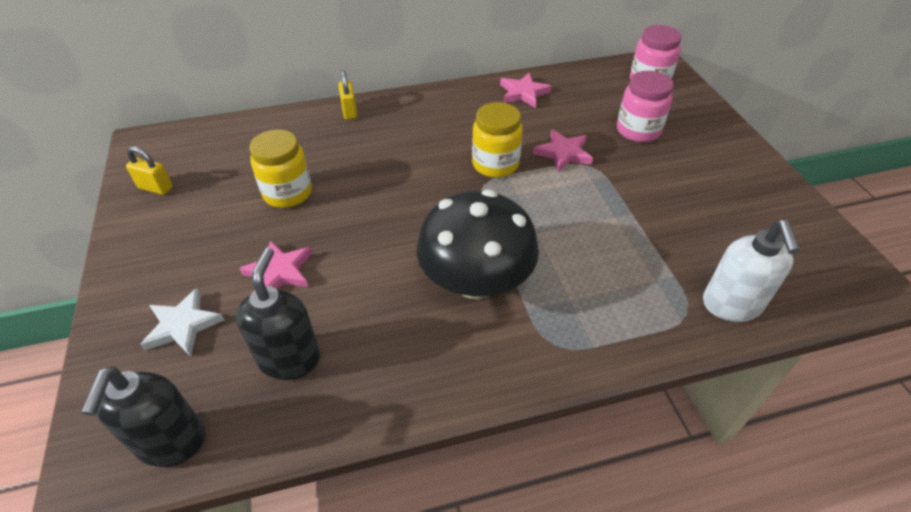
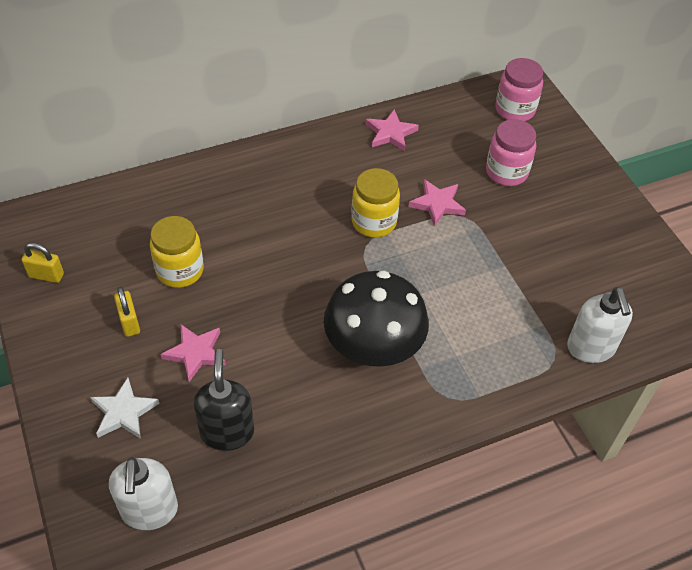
camera: 10 degrees left, 5 degrees up
(171, 442) = (149, 511): black soap dispenser -> white soap dispenser
(349, 111) = (217, 169): yellow padlock -> yellow padlock (129, 322)

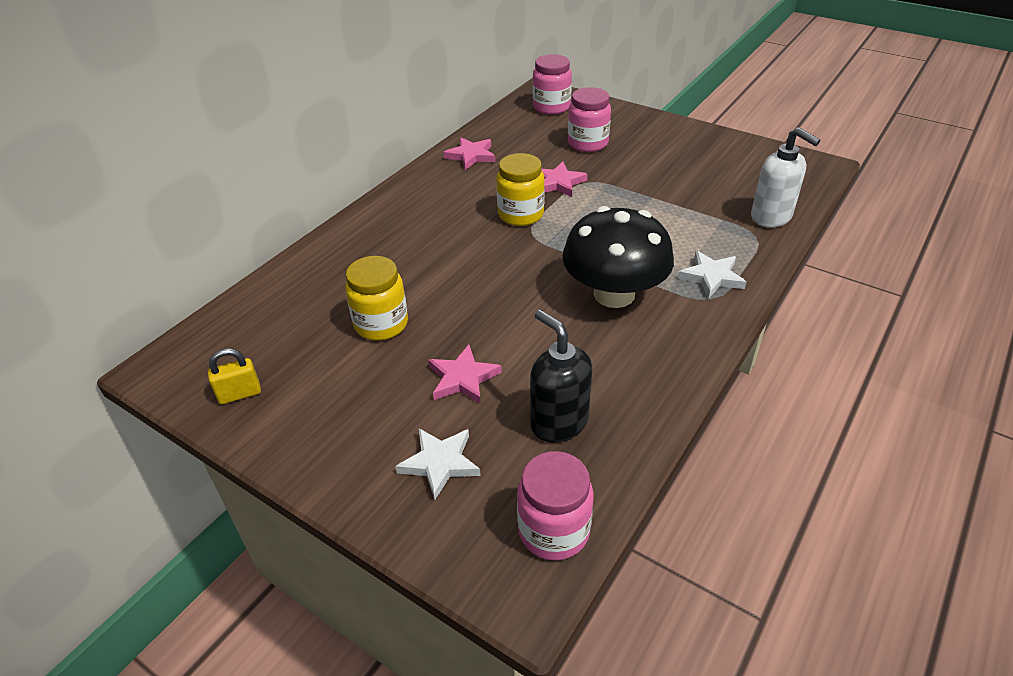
camera: 30 degrees left, 10 degrees down
(129, 322) = (371, 388): yellow padlock -> none
(149, 511) = (553, 531): white soap dispenser -> pink jar
(470, 377) = (711, 277): none -> white star

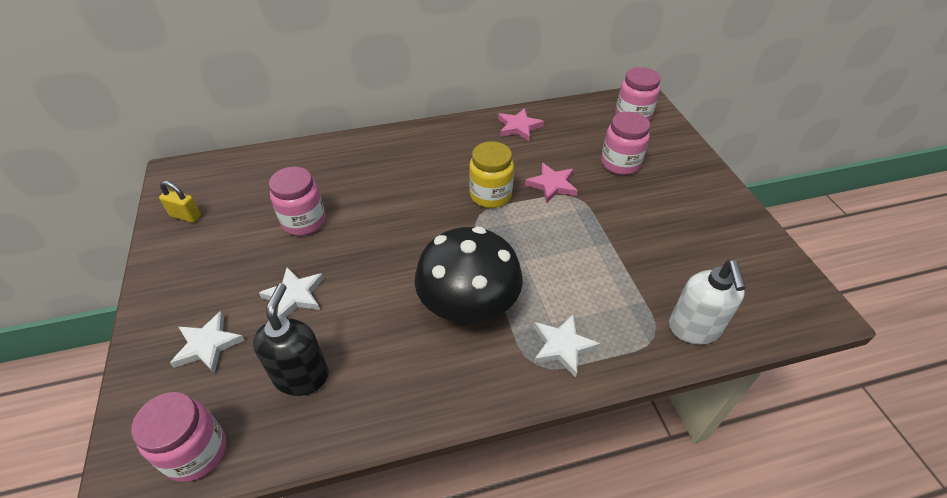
camera: 40 degrees right, 5 degrees up
(381, 324) = (304, 221): yellow jar -> pink jar
(463, 378) = (295, 295): pink star -> white star

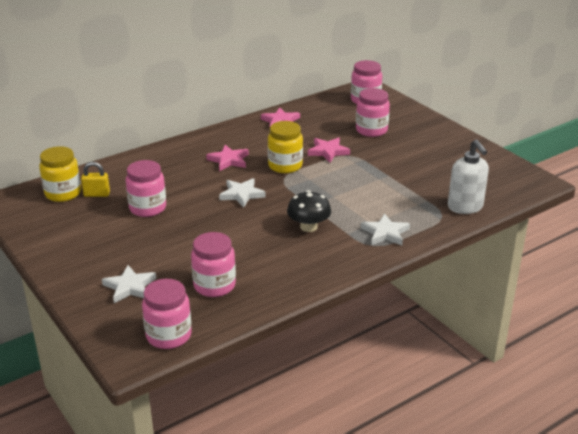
camera: 20 degrees left, 15 degrees down
(186, 216) = (43, 224): yellow padlock -> yellow padlock (97, 194)
(234, 177) = (63, 193): none -> yellow jar
(295, 295) = (175, 248): white star -> white star (242, 194)
(301, 376) = (214, 286): black soap dispenser -> pink jar
(431, 171) = (229, 160): none -> pink star
(468, 305) = (308, 227): black mushroom -> black mushroom, size x0.57

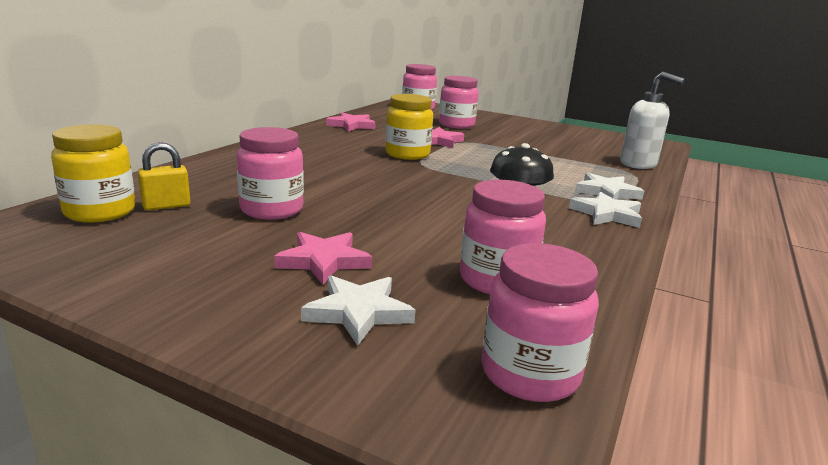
camera: 30 degrees left, 10 degrees down
(229, 160) = (332, 156): pink star -> pink star (324, 261)
(242, 194) = (391, 181): white star -> white star (607, 214)

